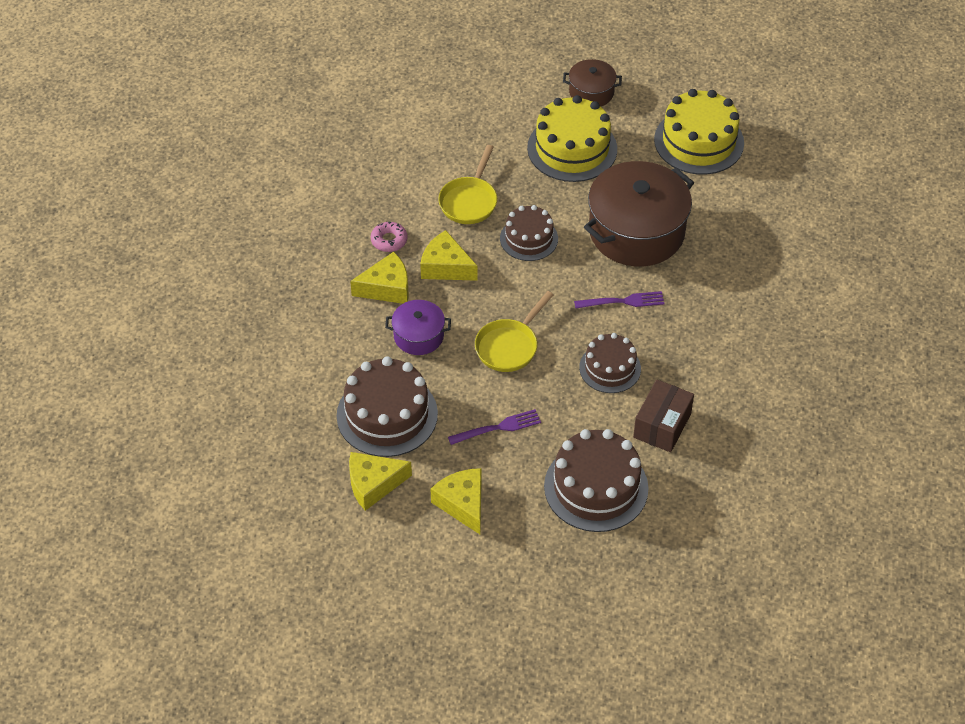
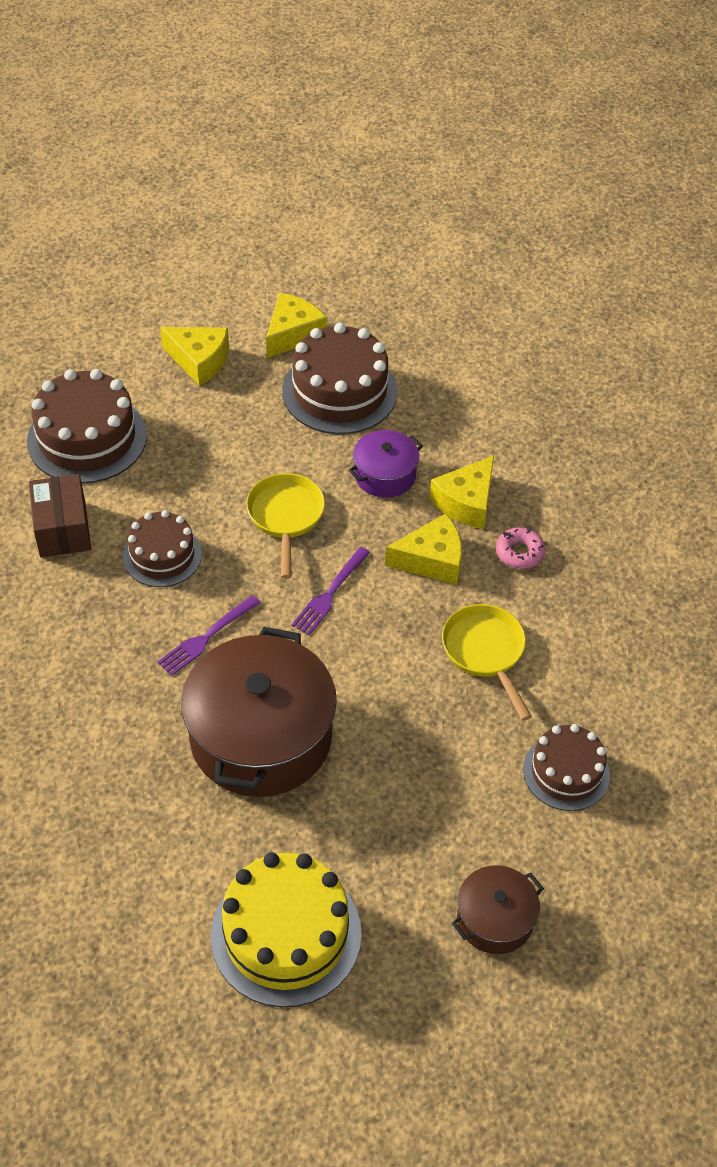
camera: 140 degrees right, 0 degrees up
(498, 428) = (226, 437): purple fork -> purple fork (330, 593)
(529, 238) = (376, 648): brown cake -> brown cake (566, 772)
(572, 148) = (438, 807): yellow cake -> none

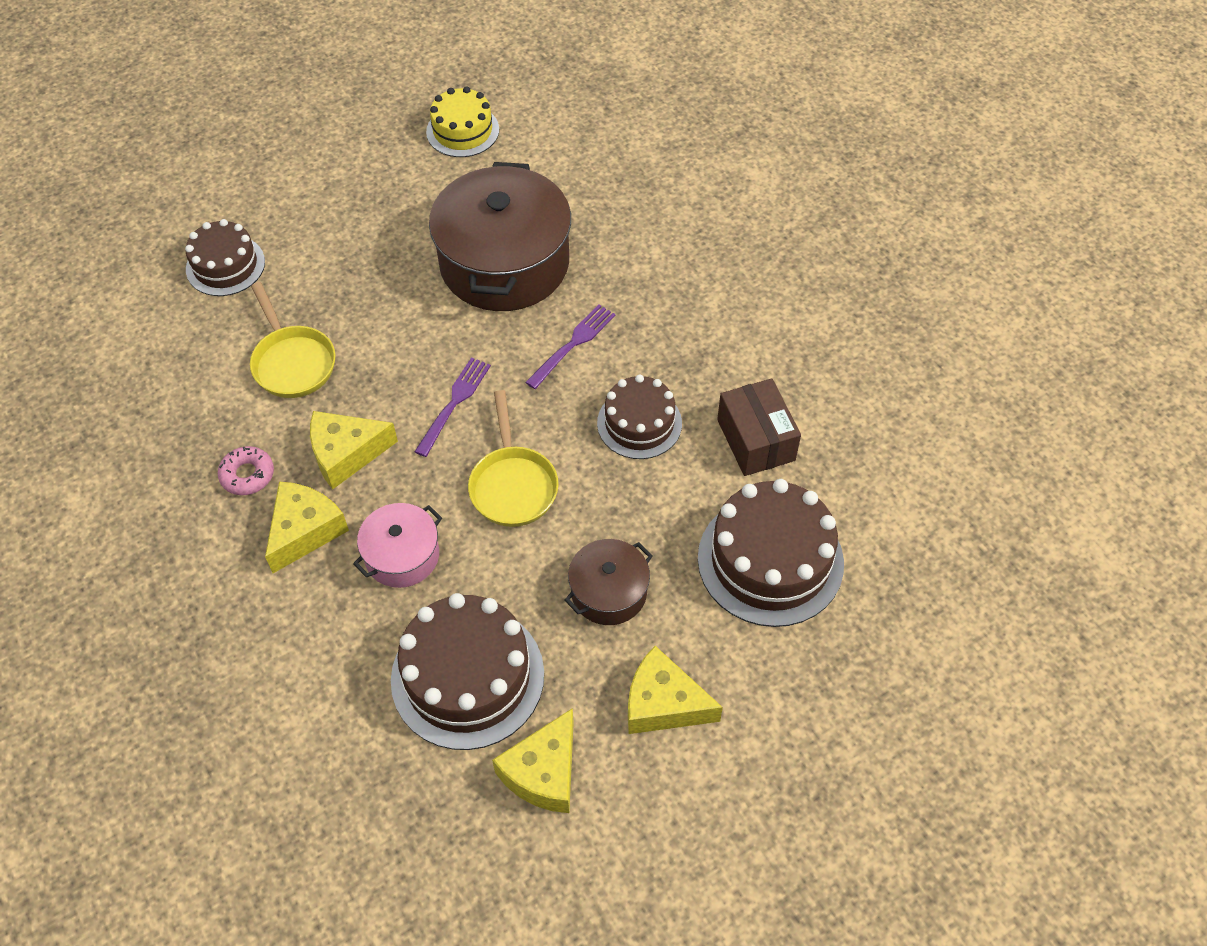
camera: 175 degrees right, 5 degrees up
(286, 934) = (462, 131): yellow cake -> yellow cake, size x0.62
(385, 475) = (402, 555): purple pot -> pink pot
(495, 919) = (298, 156): brown pot -> brown pot (609, 592)

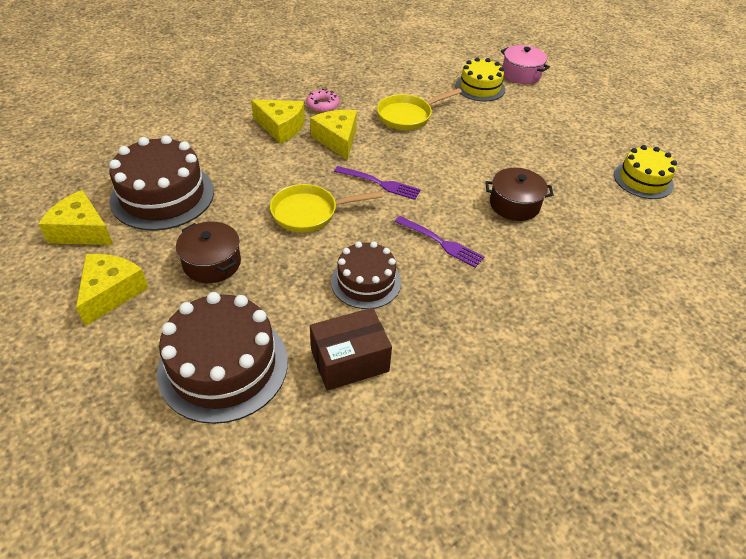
camera: 85 degrees right, 10 degrees down
(225, 265) = (480, 87): brown cake -> yellow cake
(402, 555) = (258, 165): pink pot -> pink pot (521, 74)
(504, 263) = (514, 204): brown pot -> brown pot, size x0.50

